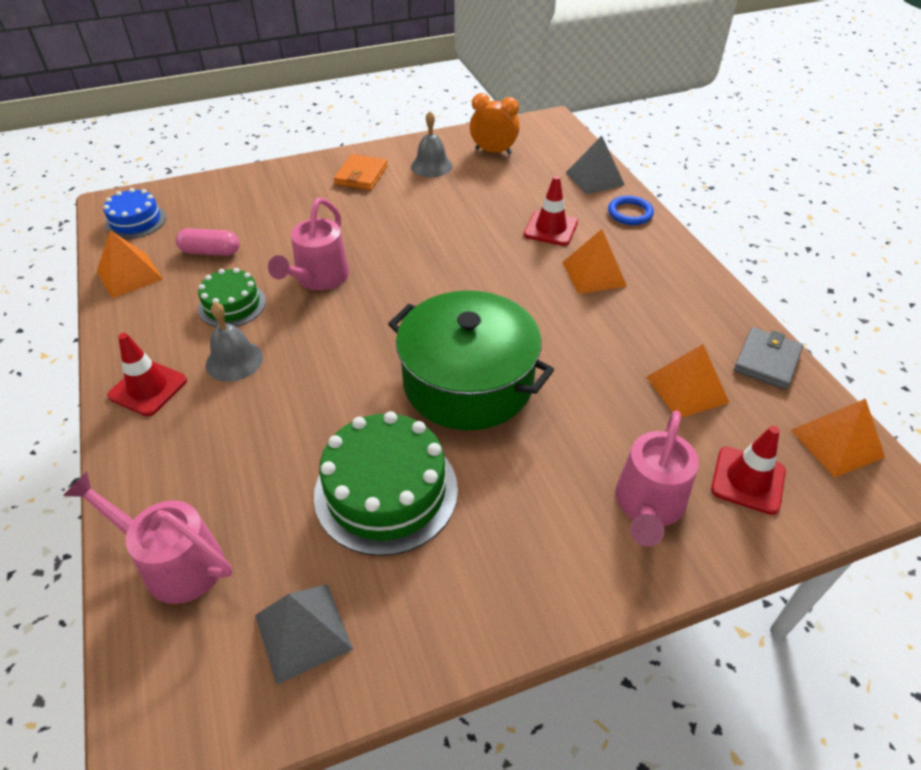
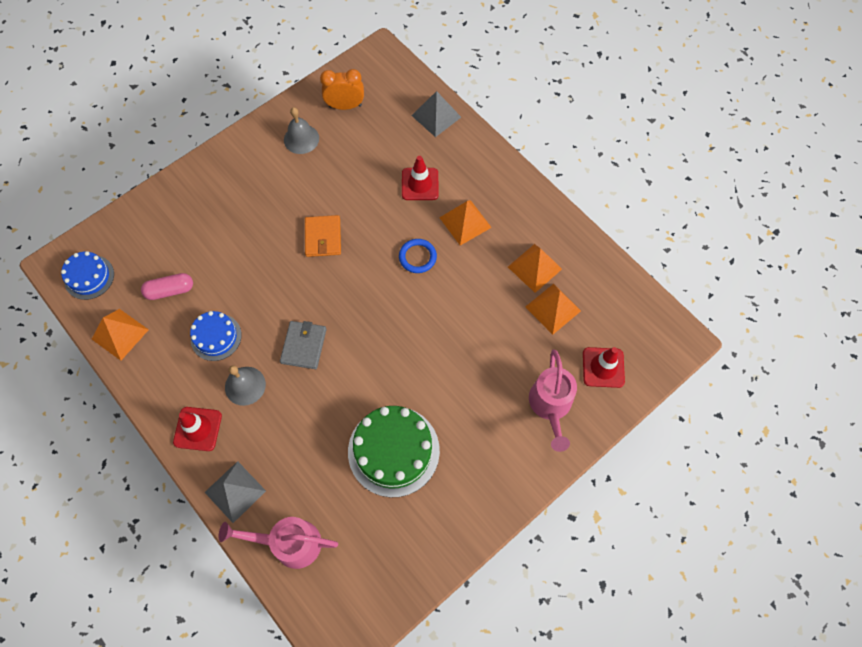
camera: 20 degrees left, 20 degrees up
(232, 305) = (216, 337): green cake -> blue cake
(303, 631) = (386, 555): grey pyramid -> grey pyramid (235, 491)
(318, 279) = (267, 291): pink watering can -> none
(361, 175) = (248, 168): orange wallet -> orange wallet (323, 237)
(468, 382) = (412, 350): green pot -> none
(630, 213) = (473, 149): blue ring -> blue ring (417, 257)
(766, 361) = (597, 267): grey wallet -> grey wallet (304, 346)
(837, 443) = (649, 321): orange pyramid -> orange pyramid (534, 268)

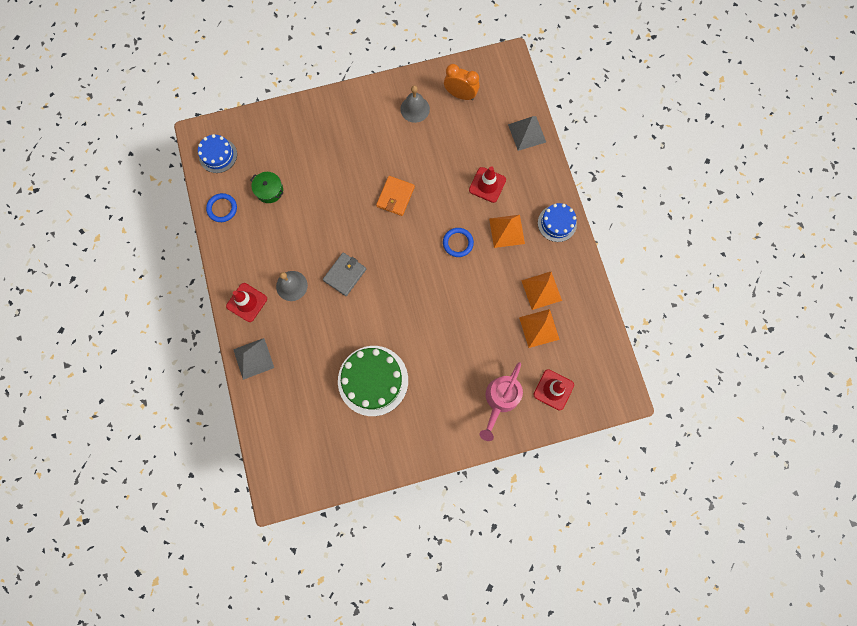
camera: 25 degrees right, 10 degrees up
(120, 334) = (222, 208): orange pyramid -> blue ring
(170, 290) = (269, 190): pink capsule -> green pot
(216, 337) = (287, 240): blue cake -> blue cake (557, 223)
(289, 543) = (274, 411): pink watering can -> none

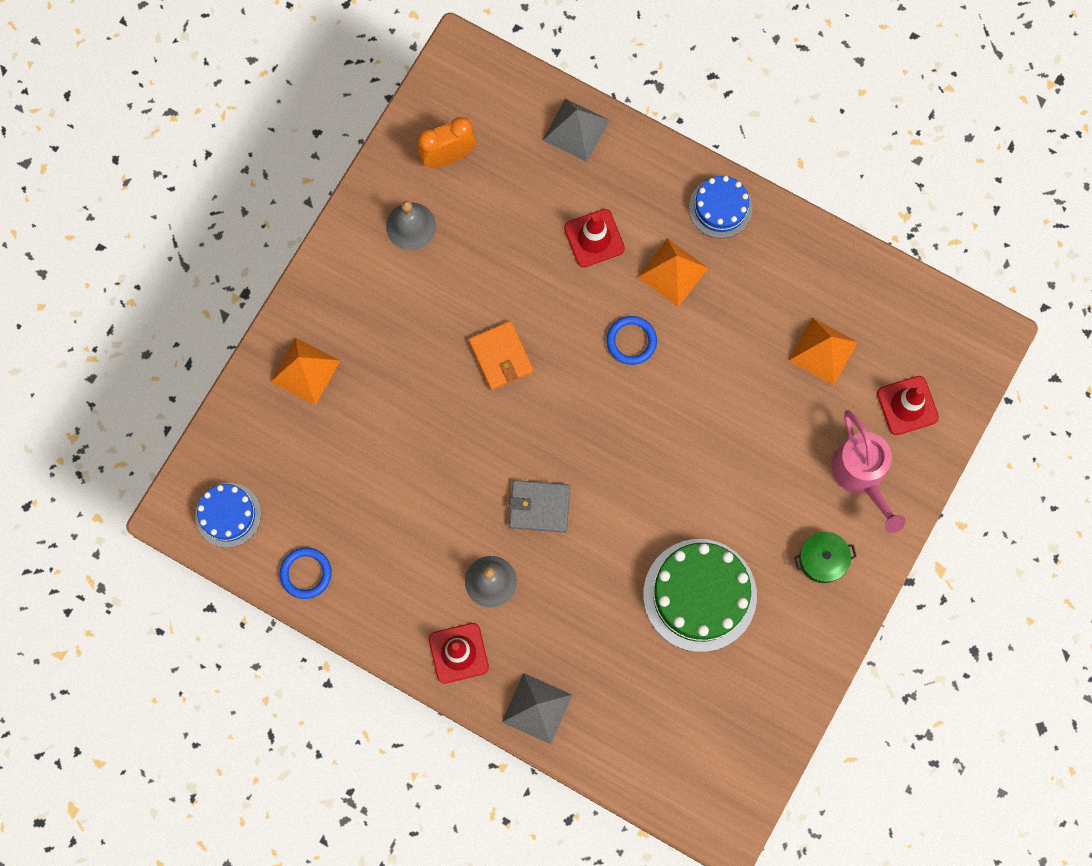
camera: 45 degrees left, 0 degrees up
(269, 190) = (340, 495): green pot -> green pot (822, 559)
(345, 275) = (539, 507): grey wallet -> grey wallet turned 75 degrees counterclockwise
(541, 290) = (782, 304): orange pyramid -> orange pyramid (305, 371)

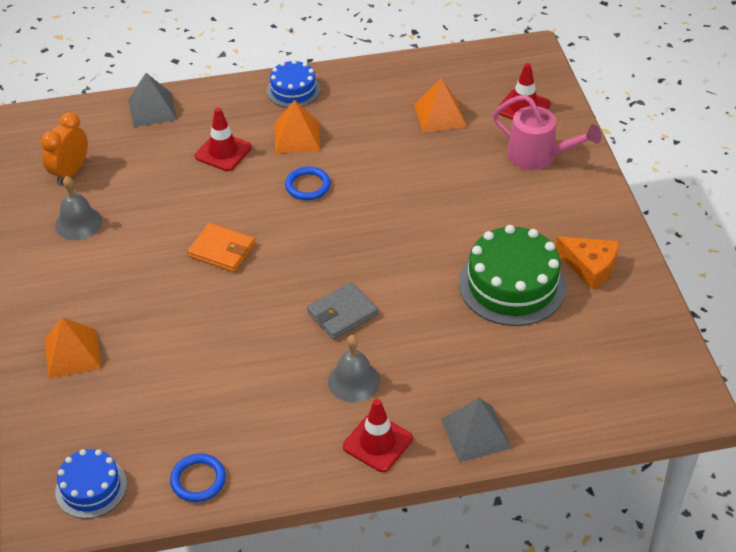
camera: 40 degrees left, 30 degrees down
(782, 631) = (590, 266): none -> orange cheese
(822, 559) = (567, 212): green pot -> none

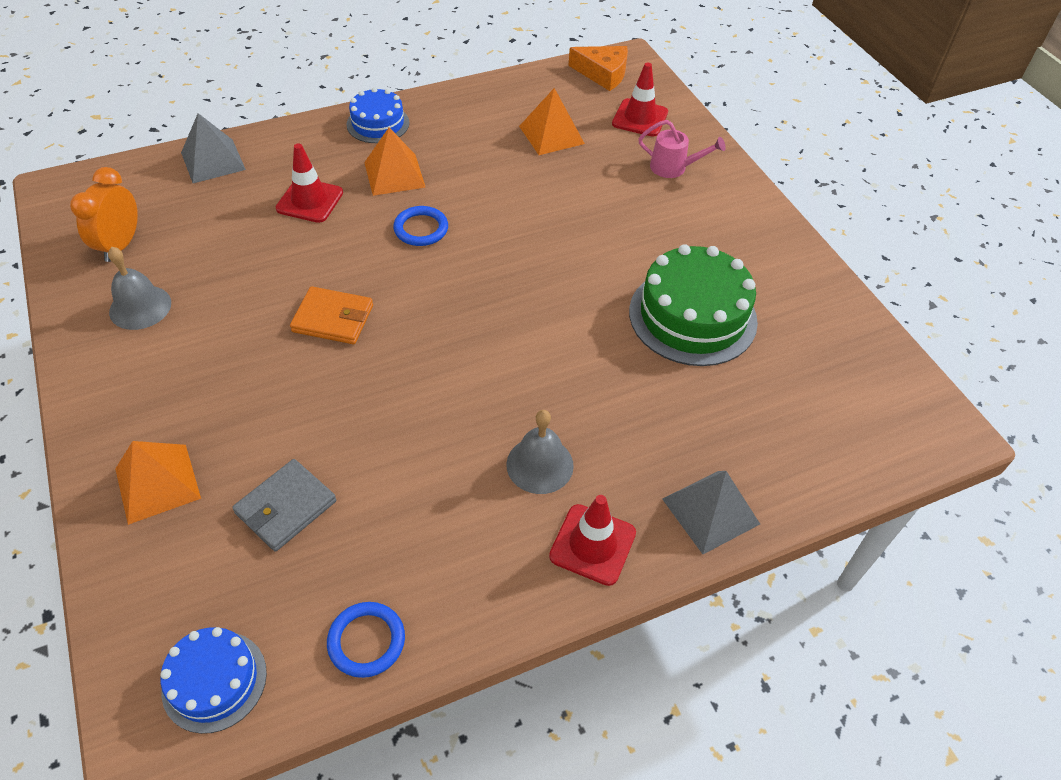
camera: 15 degrees left, 5 degrees up
(342, 313) = (502, 378): grey wallet -> grey wallet (286, 507)
(539, 156) = (674, 168): pink watering can -> pink watering can, size x0.66
(590, 266) = (772, 283): orange cheese -> orange cheese (603, 74)

